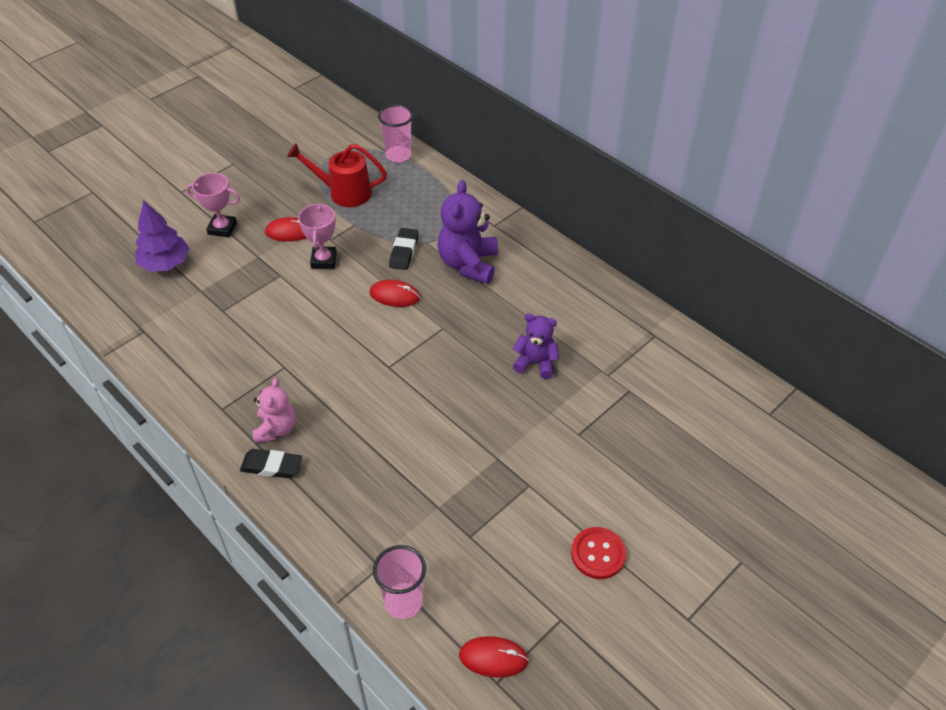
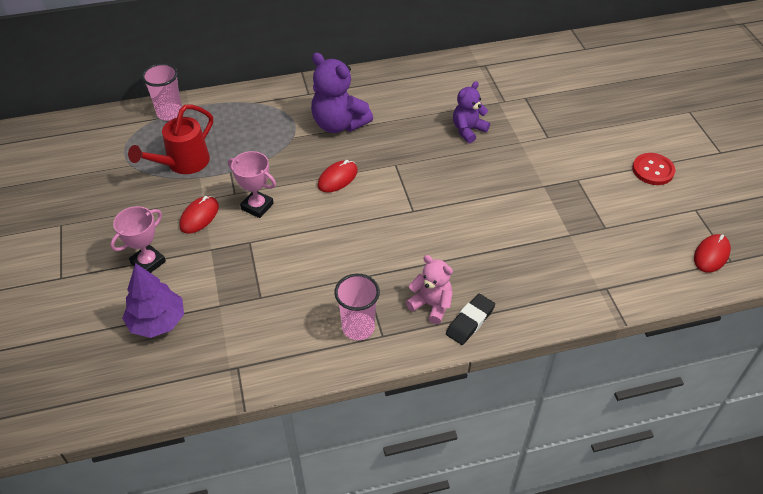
camera: 60 degrees left, 0 degrees up
(403, 602) = (644, 285): pink cup -> pink cup (358, 328)
(404, 252) = (292, 154): black eraser -> none

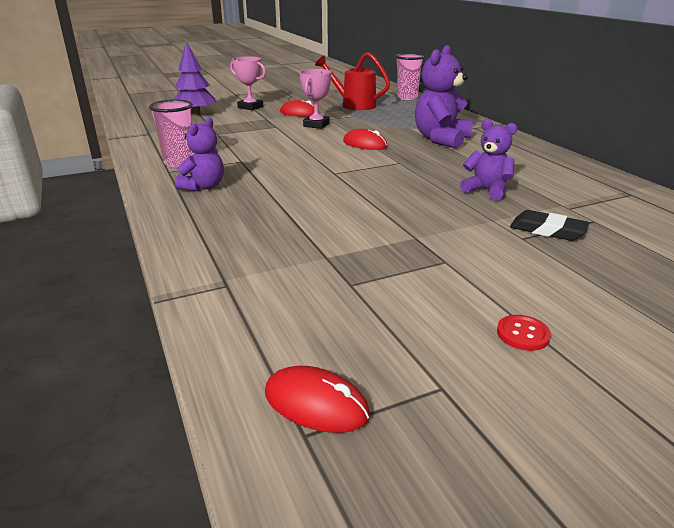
camera: 80 degrees right, 20 degrees down
(431, 305) = (203, 187): pink teddy bear -> purple teddy bear
(470, 321) = (178, 204): black eraser -> black eraser (547, 230)
(653, 170) = (523, 334): red button -> red button, size x0.62

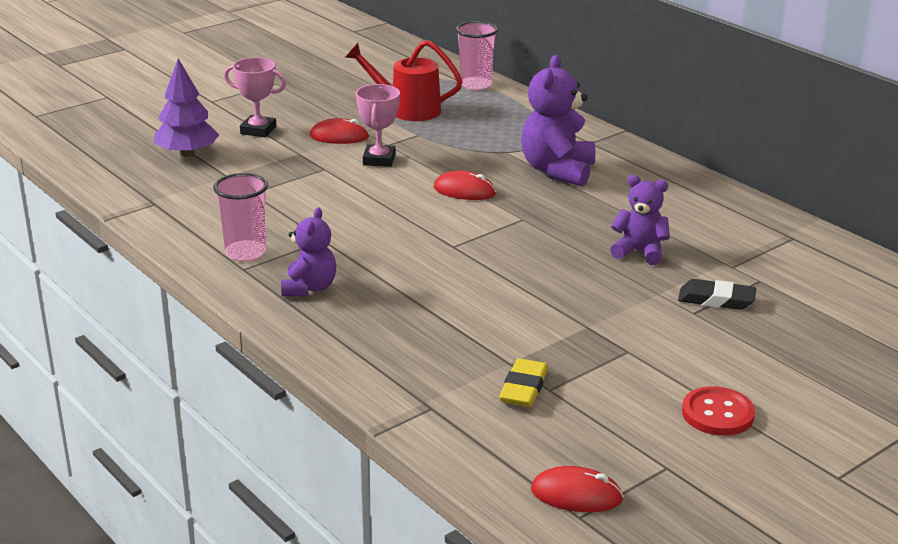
camera: 15 degrees left, 0 degrees up
(325, 280) = (523, 388): none -> yellow eraser
(523, 334) = (717, 414): red button -> red button, size x1.60

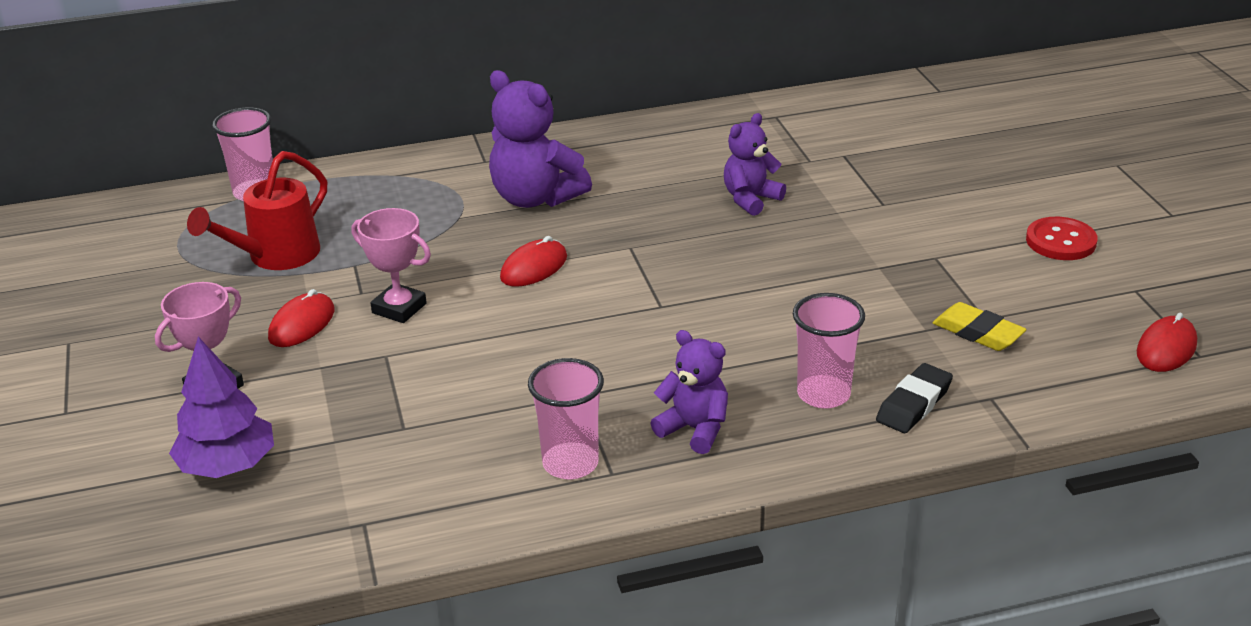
camera: 65 degrees left, 5 degrees up
(385, 331) = (823, 394): none -> pink cup
(716, 300) = (867, 186): black eraser -> black eraser (914, 404)

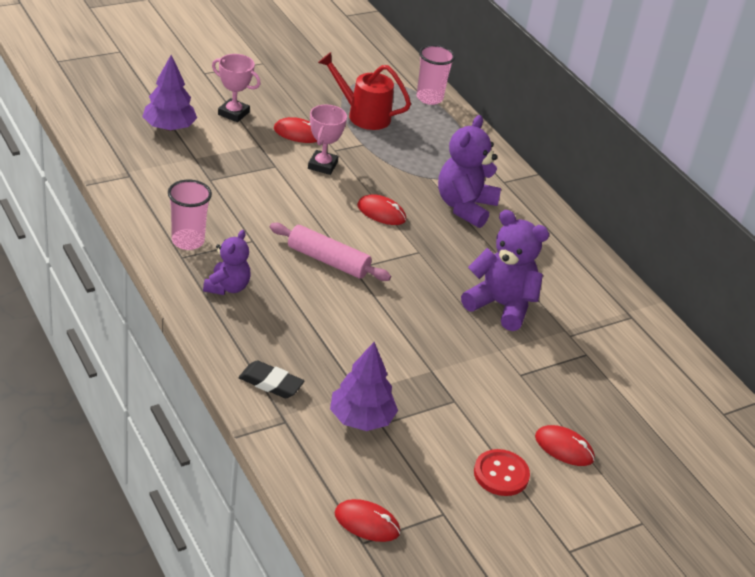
camera: 70 degrees right, 5 degrees up
(641, 327) = (328, 261): none -> pink rolling pin
(750, 199) = (501, 305): purple teddy bear -> purple teddy bear, size x1.60
(823, 394) = (273, 342): pink cup -> none
(978, 332) = (361, 419): yellow eraser -> purple tree
(1009, 194) = (564, 448): none -> red mouse

